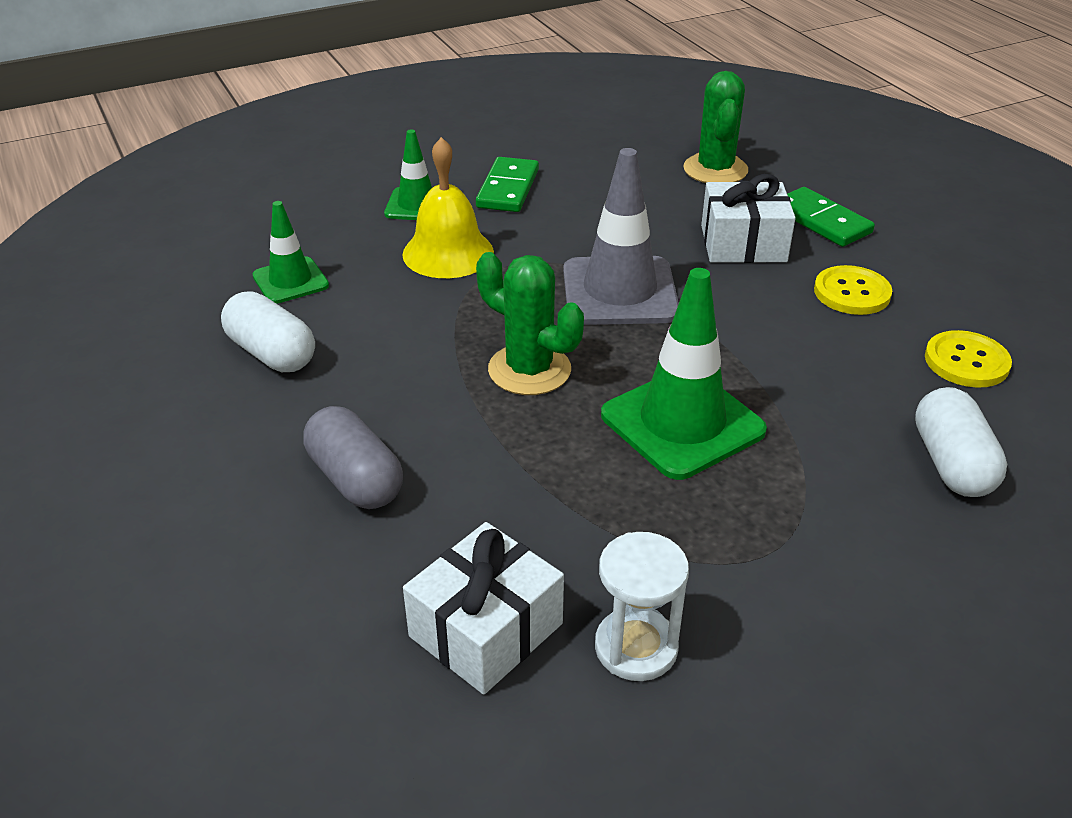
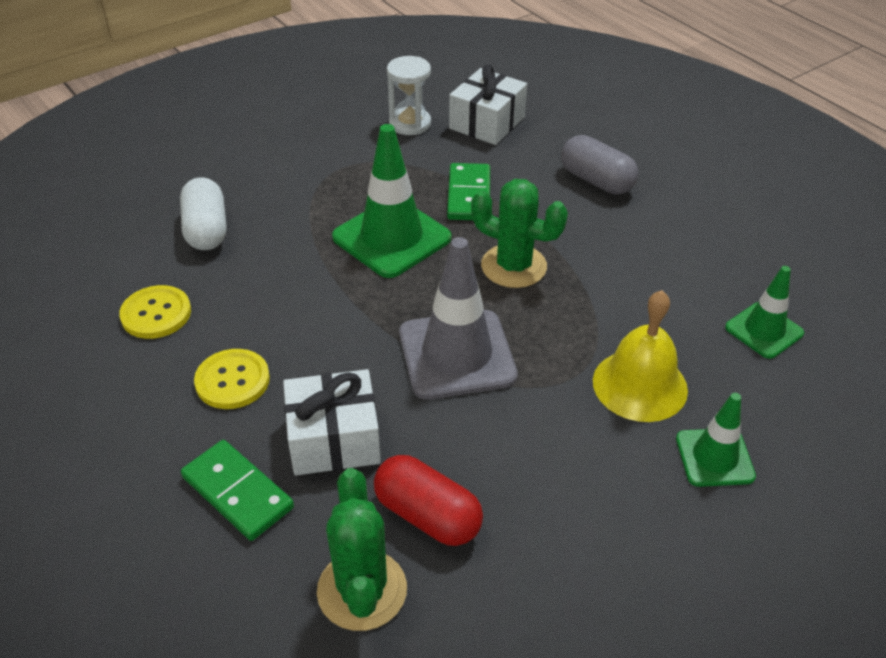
camera: 170 degrees right, 5 degrees up
(271, 353) = (719, 258): white capsule -> none
(507, 188) = (623, 505): green domino -> green domino (469, 195)
(664, 197) = (427, 515): none -> red capsule

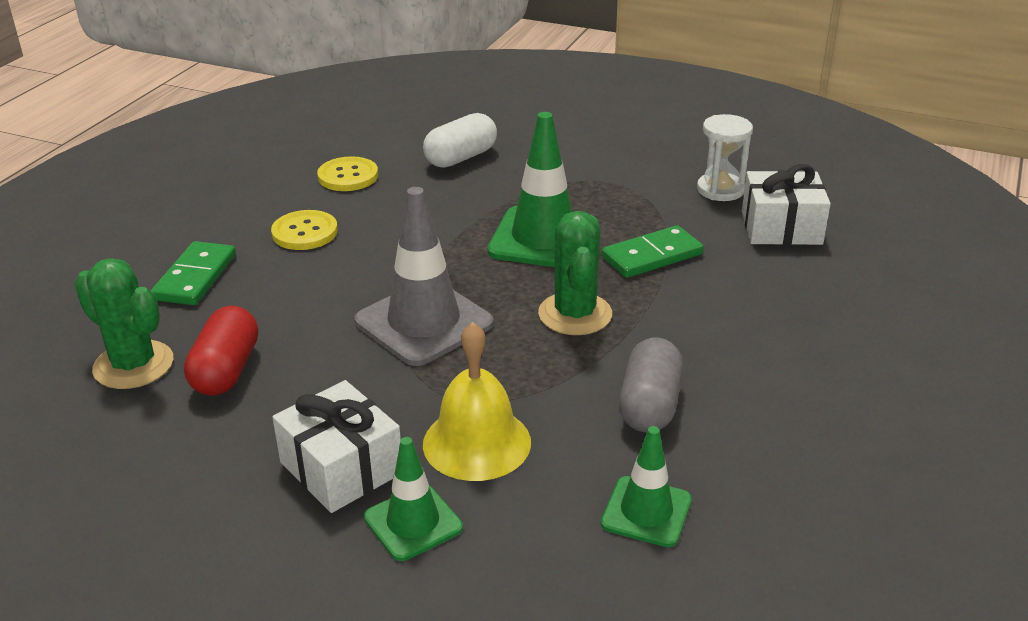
camera: 60 degrees right, 10 degrees down
(334, 439) = (277, 298): white gift -> white gift (341, 468)
(362, 590) = (133, 365): green cactus -> green cactus turned 75 degrees clockwise
(596, 181) = (773, 321): grey capsule -> grey capsule (649, 405)

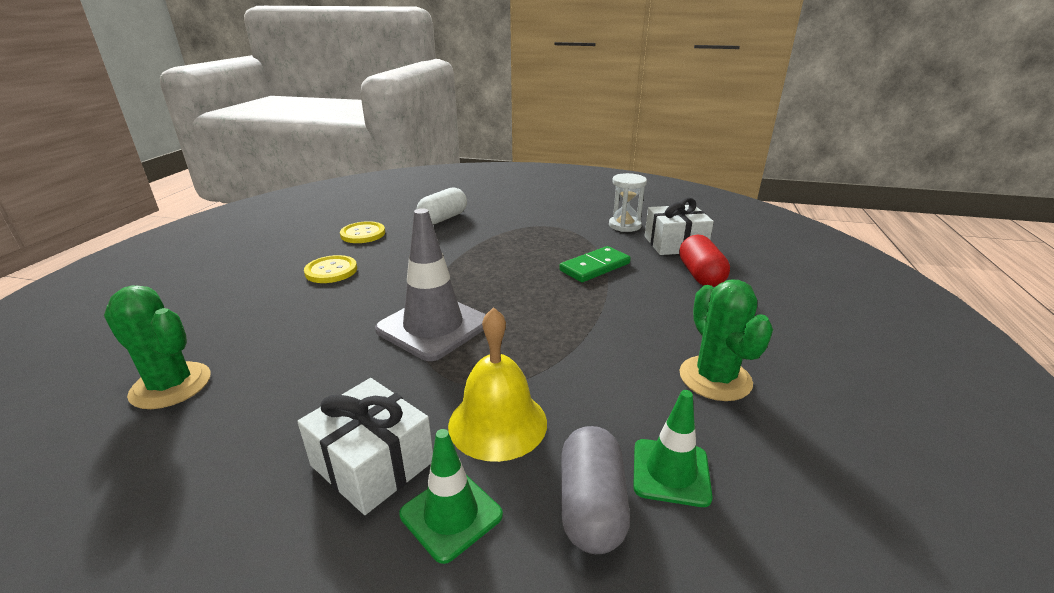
camera: 10 degrees left, 5 degrees down
(195, 277) = (238, 309): green domino -> none
(226, 370) = (260, 381): red capsule -> red capsule (700, 275)
(543, 238) = (513, 262): green traffic cone -> none
(575, 314) = (552, 310): green cactus -> green cactus (715, 378)
(649, 405) = (635, 374): grey capsule -> grey capsule (591, 506)

